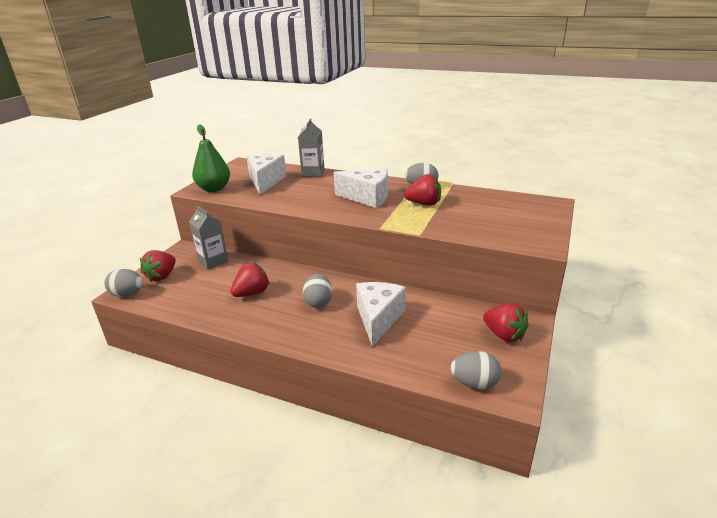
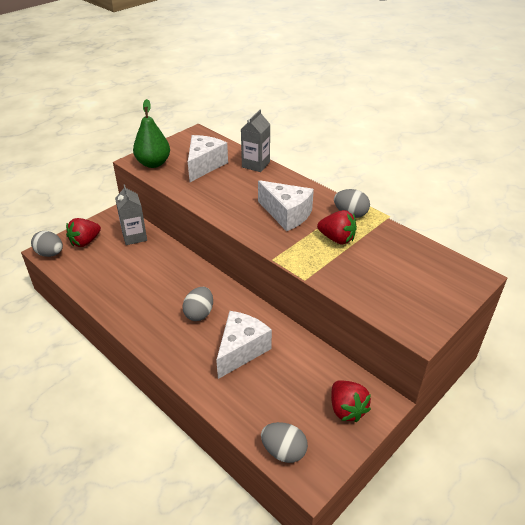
camera: 20 degrees right, 10 degrees up
(252, 293) = (148, 284): red strawberry -> none

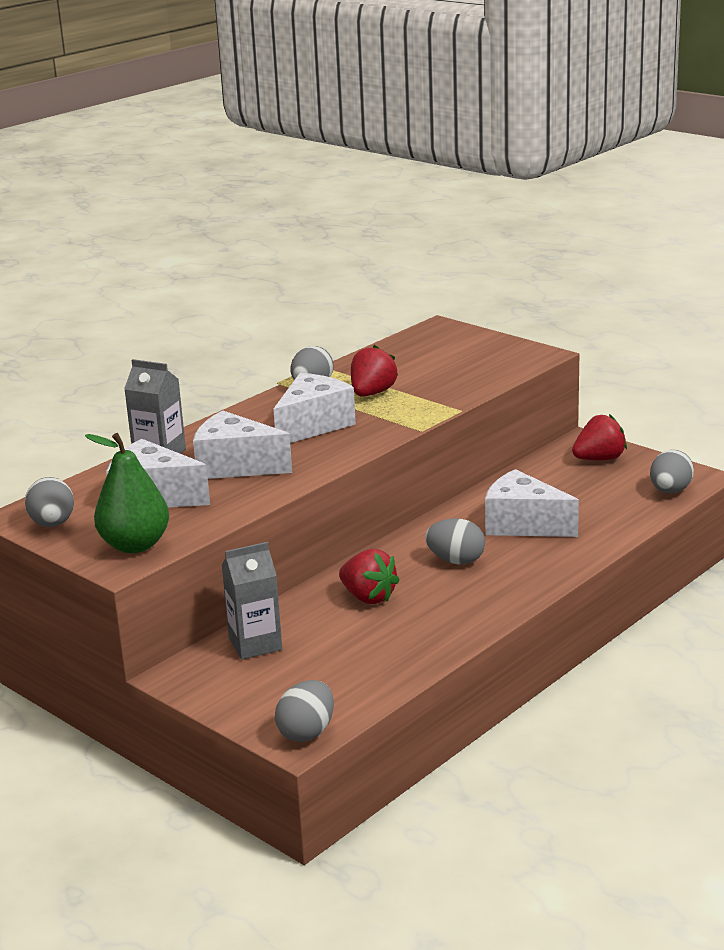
camera: 90 degrees left, 15 degrees down
(85, 242) = (268, 697): red strawberry -> red strawberry (368, 597)
(184, 141) = (52, 524): none -> grey egg
(234, 188) = (235, 466): none -> white cheese

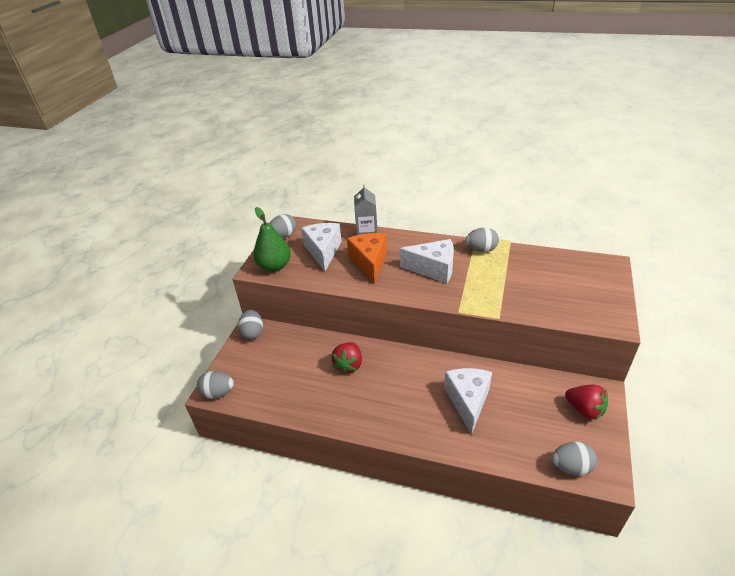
camera: 65 degrees right, 15 degrees up
(235, 466) = (369, 262): white cheese -> orange cheese
(255, 644) = (287, 342): grey carton -> none
(372, 393) = (491, 274): red strawberry -> none
(456, 561) = (406, 386): grey egg -> grey egg (253, 333)

